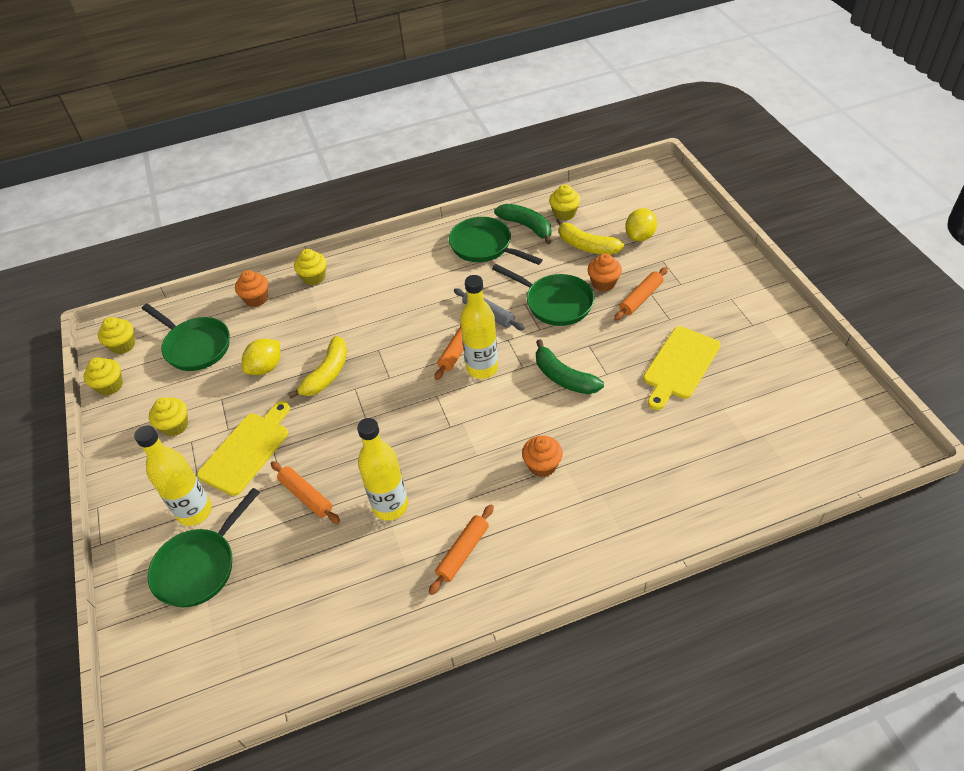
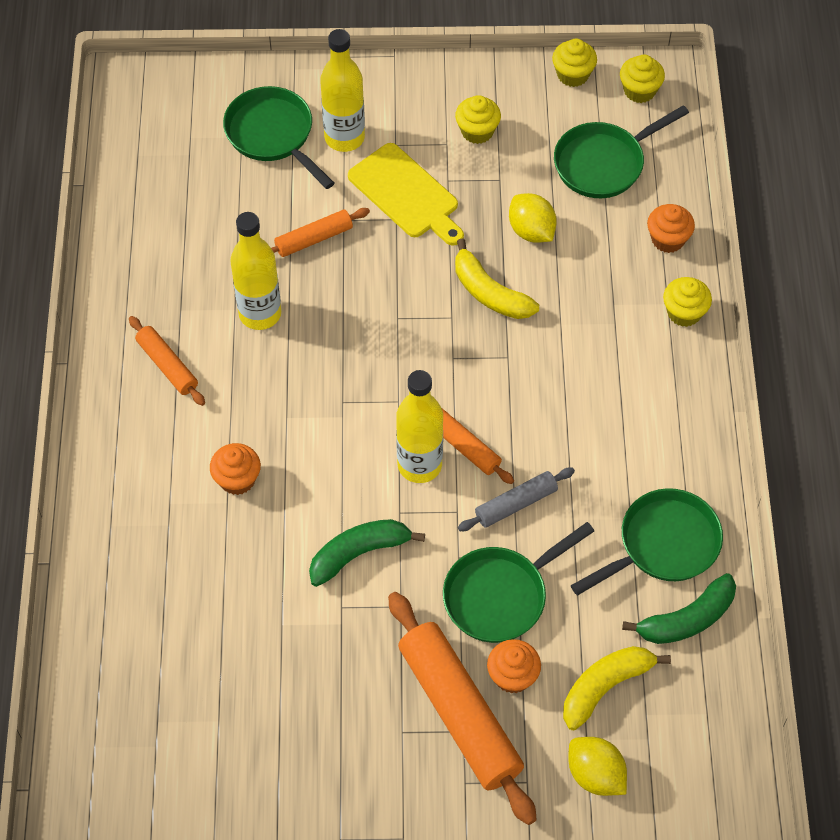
camera: 105 degrees right, 10 degrees up
(564, 213) = (697, 686): yellow cupcake -> none
(640, 298) = (459, 712): orange rolling pin -> orange rolling pin, size x1.93
(679, 365) = (312, 703): yellow cutting board -> none

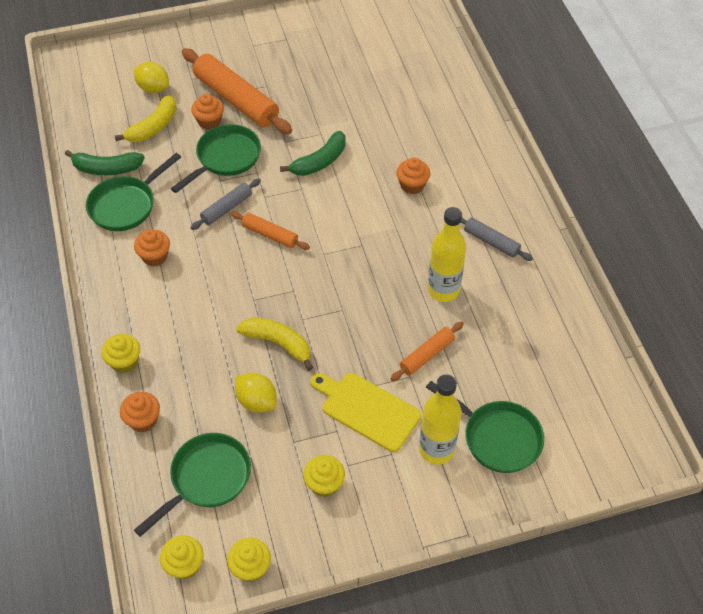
camera: 165 degrees right, 5 degrees down
(167, 365) = (491, 242): orange rolling pin -> grey rolling pin
(419, 465) = (296, 217): yellow bottle -> none
(630, 450) = (155, 256): none -> orange cupcake
(687, 619) = (107, 169): green banana -> green banana turned 135 degrees counterclockwise

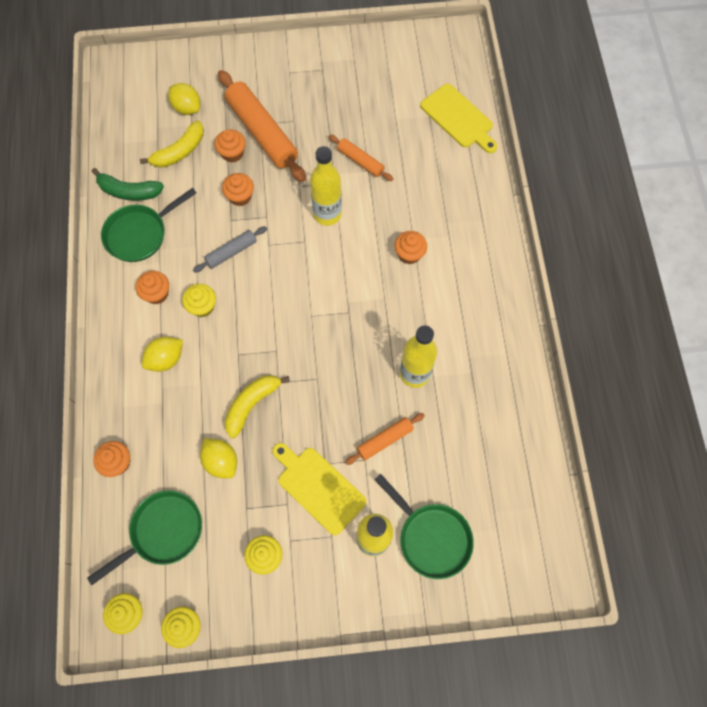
camera: 10 degrees right, 15 degrees up
(124, 362) = (111, 400): yellow cupcake -> yellow cupcake (202, 306)
(177, 315) = (166, 359): none -> yellow lemon
(225, 158) = (240, 196): green pan -> orange cupcake
(270, 235) = (266, 287): orange rolling pin -> orange rolling pin (360, 161)
(278, 343) = (251, 404): yellow banana -> yellow banana turned 90 degrees counterclockwise
(320, 162) = (327, 214): green banana -> yellow bottle
(433, 63) = (458, 118): none -> yellow cutting board
(491, 242) = (471, 329): grey rolling pin -> none

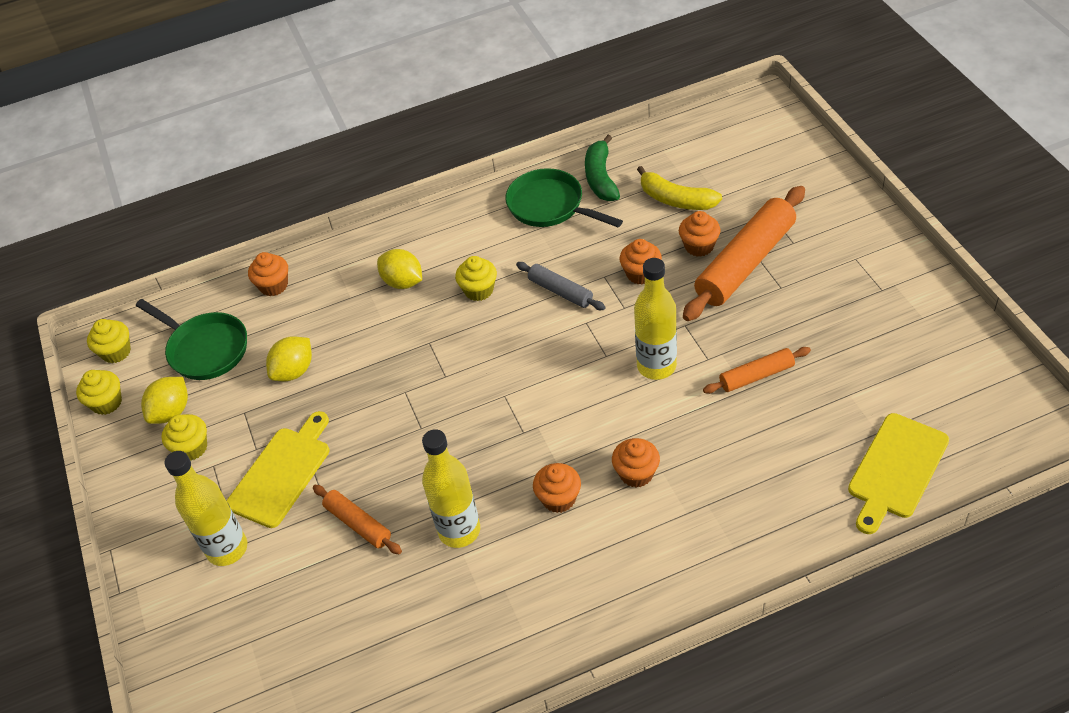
camera: 80 degrees right, 20 degrees down
(157, 293) = (480, 246): orange cupcake -> orange cupcake (559, 498)
(187, 108) = (741, 184): yellow lemon -> yellow lemon (171, 412)
(251, 404) = (369, 375): yellow banana -> none
(360, 161) = (756, 376): orange rolling pin -> orange rolling pin turned 45 degrees clockwise
(431, 537) = (240, 613): green pan -> none

